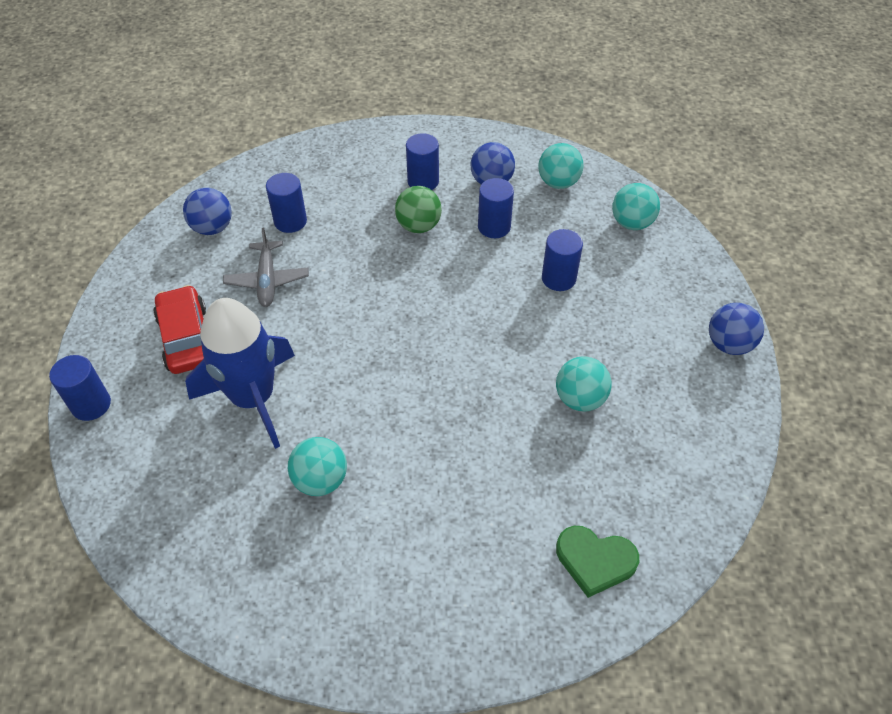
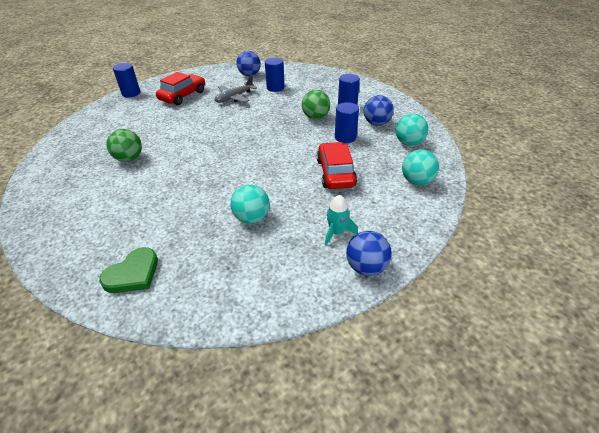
camera: 55 degrees right, 10 degrees down
(253, 398) = (163, 123): blue rocket -> none
(320, 480) = (129, 158): turquoise ball -> green ball
(558, 278) = (335, 173): blue cylinder -> red car
(595, 561) = (133, 274): green heart -> green heart turned 120 degrees counterclockwise
(662, 338) = (336, 232): none -> turquoise rocket

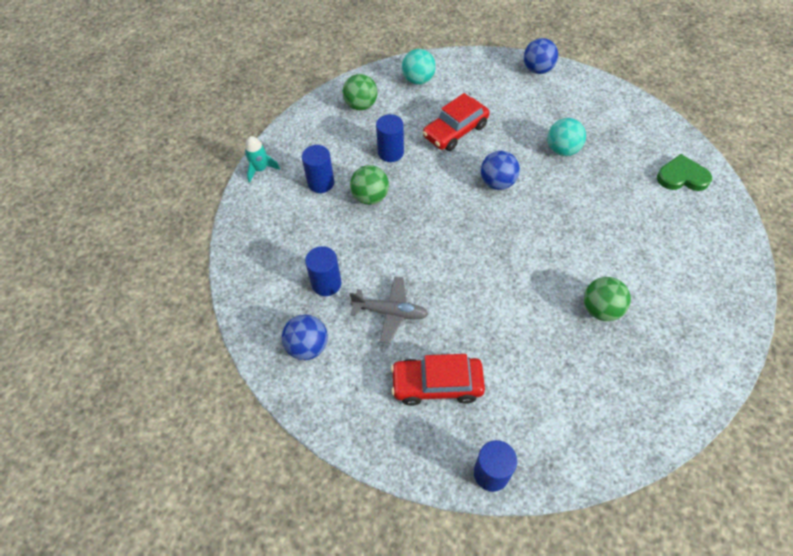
camera: 125 degrees left, 15 degrees up
(336, 232) = (523, 96): turquoise rocket -> turquoise rocket (260, 169)
(376, 123) = (342, 142): blue ball -> blue ball (497, 182)
(409, 143) = (361, 105): turquoise ball -> green ball

